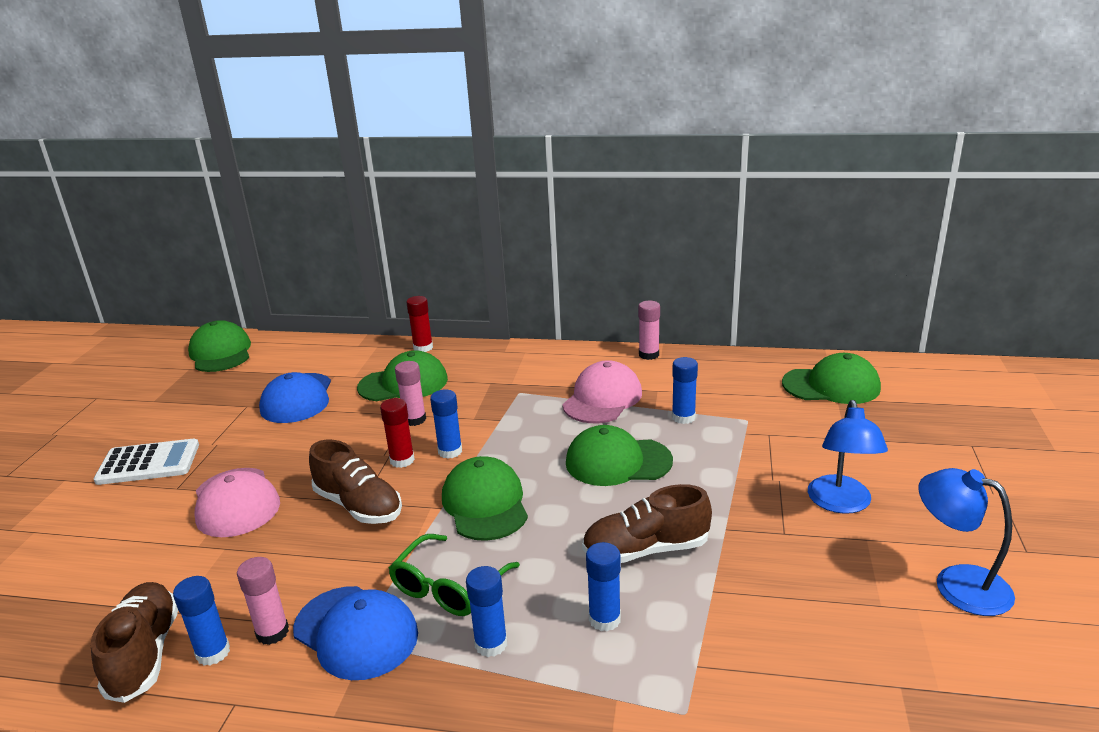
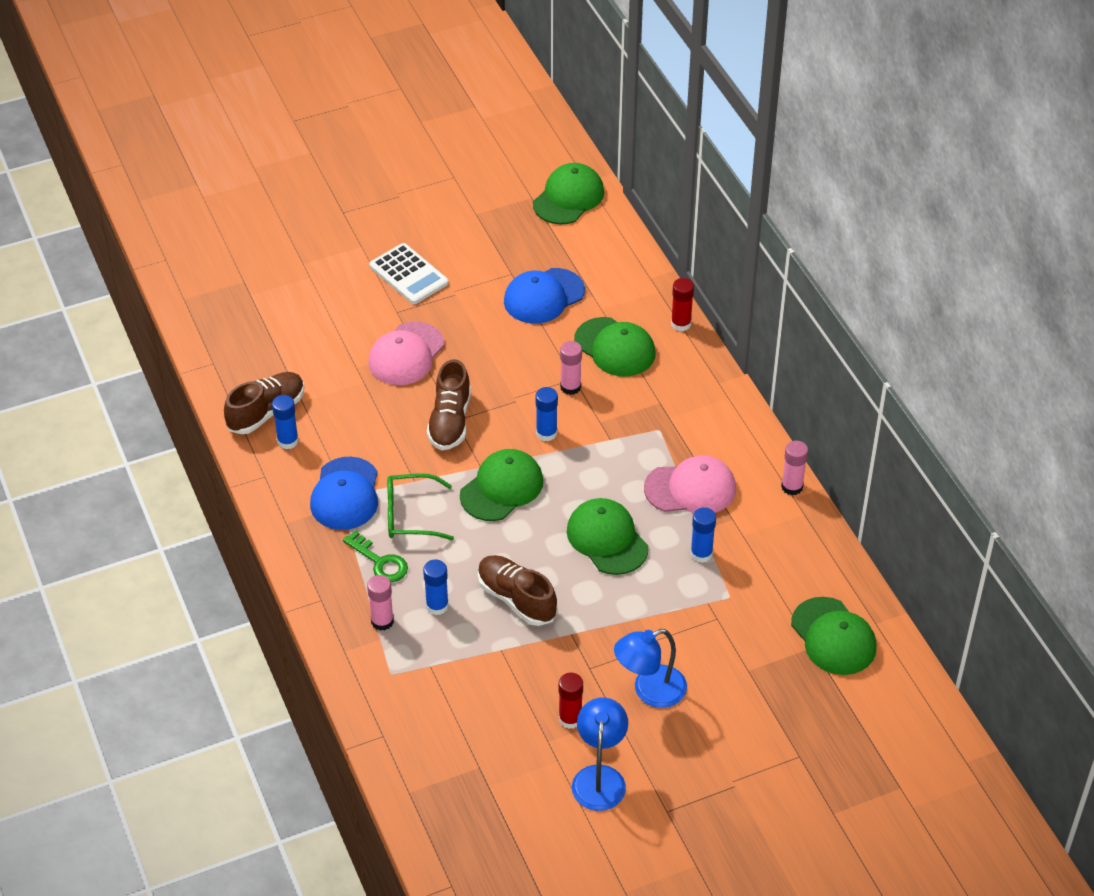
camera: 55 degrees right, 20 degrees up
(272, 632) = (319, 456): pink glue stick -> pink glue stick (382, 621)
(402, 460) = (515, 412): red glue stick -> red glue stick (570, 719)
(491, 644) = (380, 562): blue glue stick -> green key

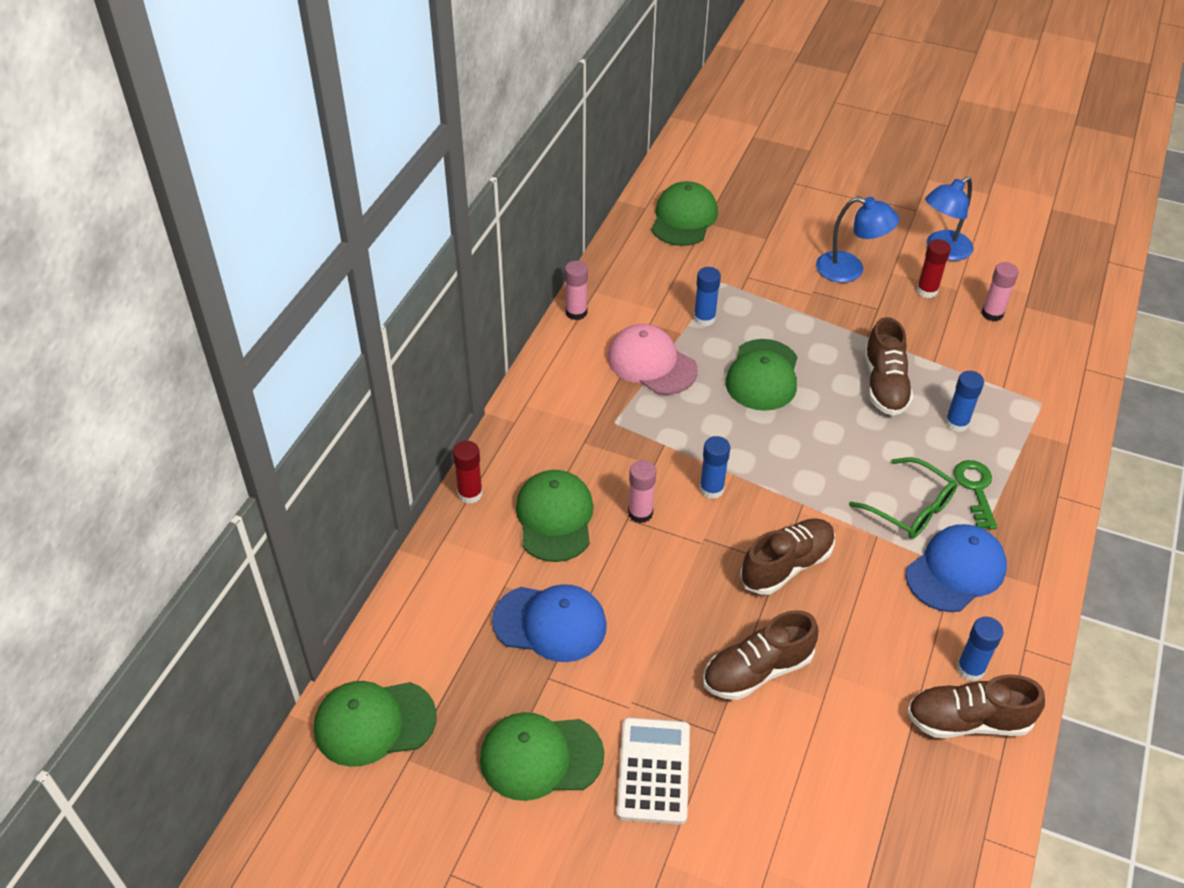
camera: 135 degrees left, 0 degrees up
(382, 621) = (1016, 443): pink glue stick -> pink glue stick (992, 314)
(406, 354) = (757, 671): pink cap -> brown shoe
(502, 488) = (804, 472): green cap -> green cap (541, 757)

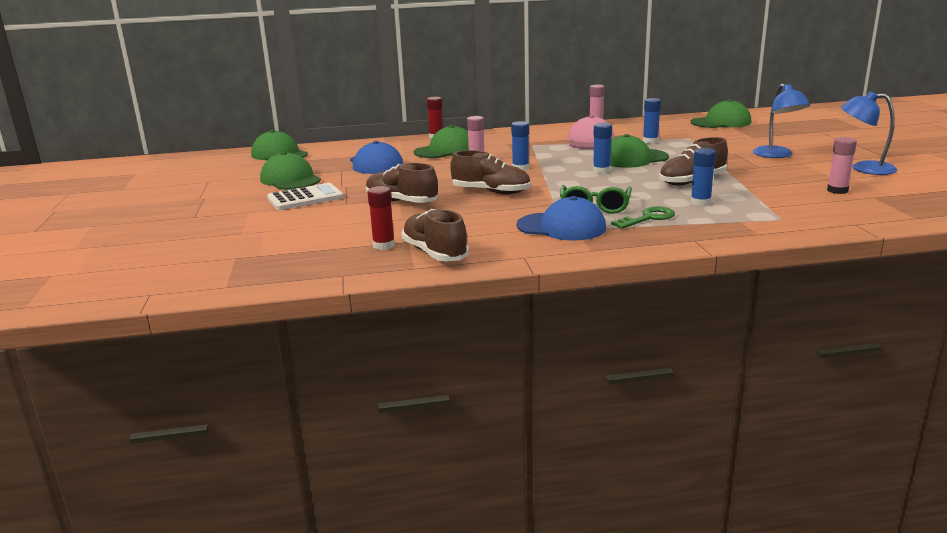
camera: 60 degrees right, 25 degrees down
(927, 290) = (811, 173): red glue stick -> red glue stick (384, 245)
(970, 669) = (481, 246): blue glue stick -> blue glue stick (601, 171)

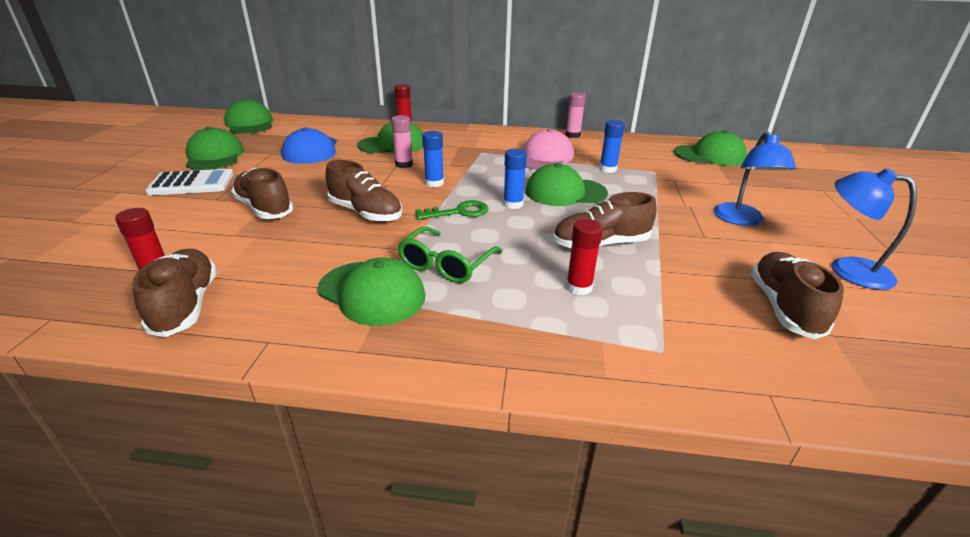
camera: 15 degrees right, 10 degrees up
(561, 227) = (372, 293): blue cap -> green cap
(648, 218) = (488, 302): green key -> green key (459, 212)
(700, 202) = (579, 287): blue glue stick -> red glue stick
(837, 190) = (784, 307): pink glue stick -> brown shoe

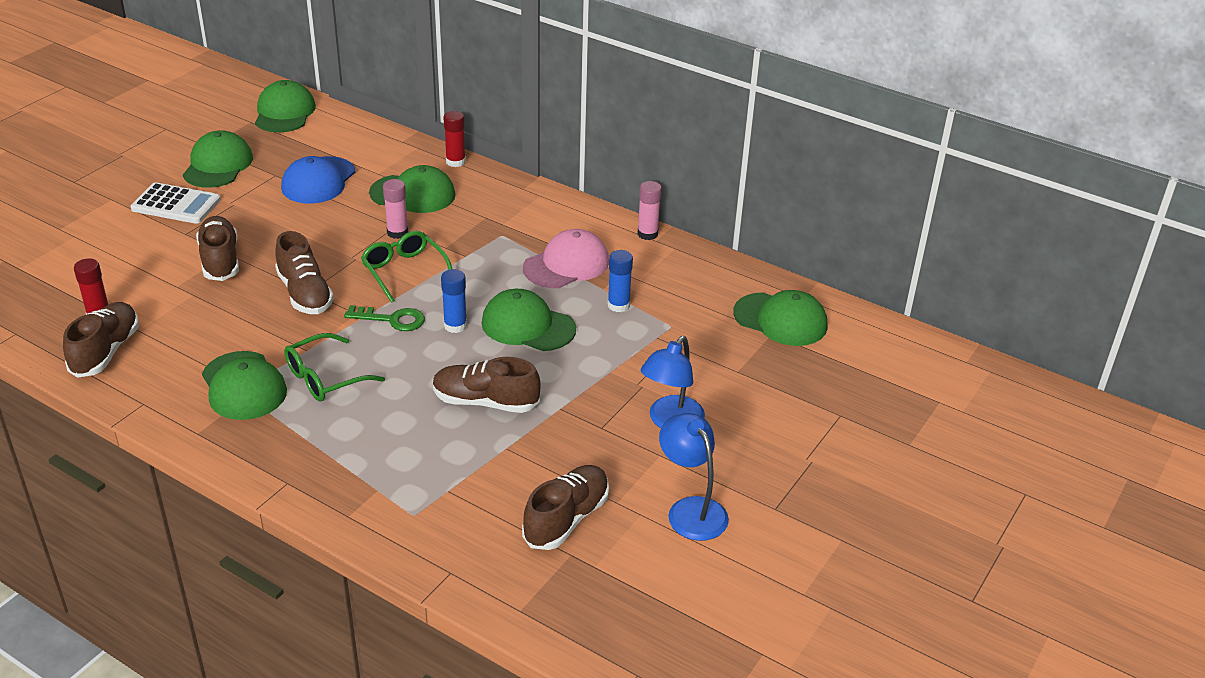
camera: 25 degrees right, 5 degrees up
(434, 183) = (404, 271): blue glue stick -> green glasses
(579, 287) = (413, 438): red glue stick -> none

